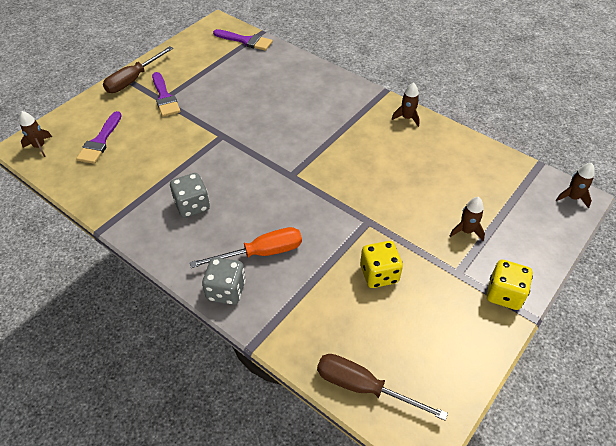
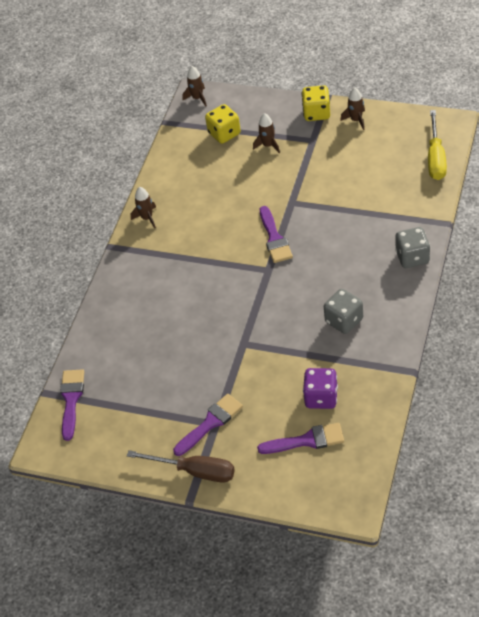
camera: 105 degrees left, 0 degrees up
(39, 146) = (344, 490): brown rocket -> brown rocket (356, 120)
(129, 162) = (321, 397): none -> purple dice
(261, 253) = (364, 252): orange screwdriver -> none
(326, 192) = (274, 238): none -> purple brush
(363, 387) = (436, 158): brown screwdriver -> yellow screwdriver
(379, 274) = (340, 179): yellow dice -> yellow dice (224, 133)

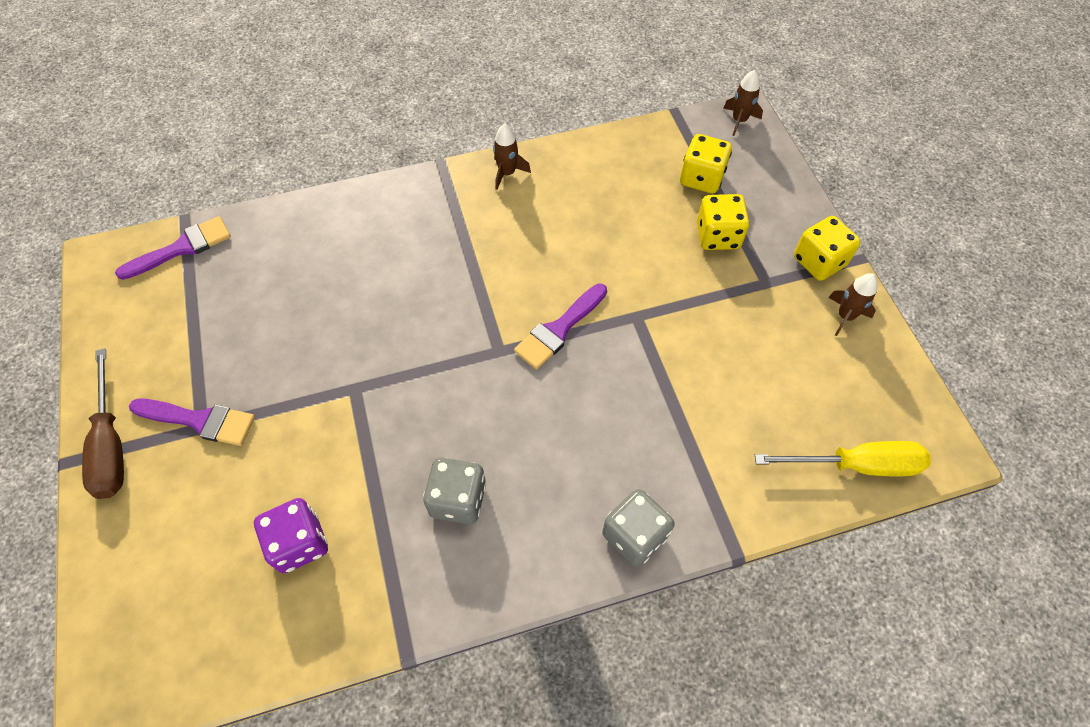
camera: 50 degrees right, 10 degrees up
(268, 145) = (717, 236): brown rocket -> yellow dice
(307, 440) = (212, 565): purple brush -> none
(436, 158) = (856, 465): yellow screwdriver -> yellow screwdriver turned 150 degrees counterclockwise

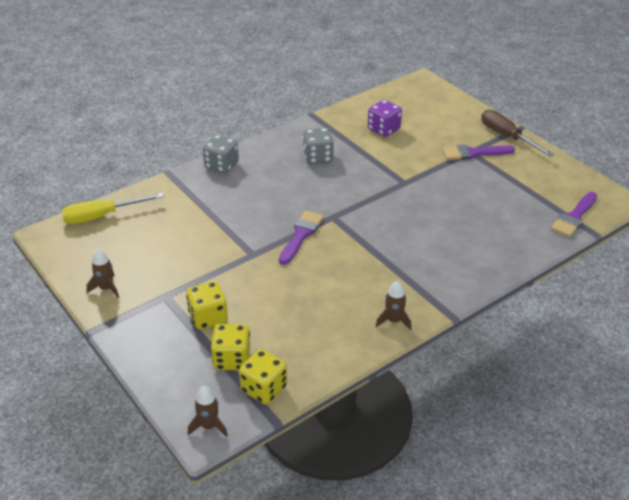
camera: 160 degrees right, 20 degrees down
(819, 261) = (126, 319): yellow dice -> yellow dice (264, 389)

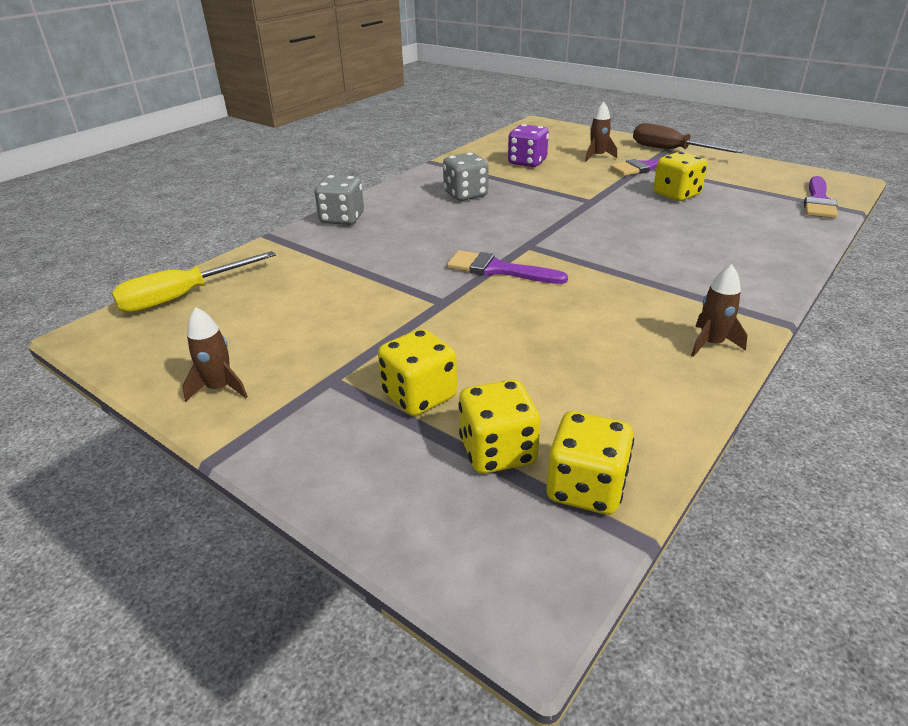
camera: 15 degrees left, 5 degrees down
(209, 426) = (525, 586): brown rocket -> brown rocket (597, 156)
(301, 235) = (498, 270): purple brush -> purple brush turned 75 degrees counterclockwise
(472, 188) = (676, 194): none -> yellow dice

